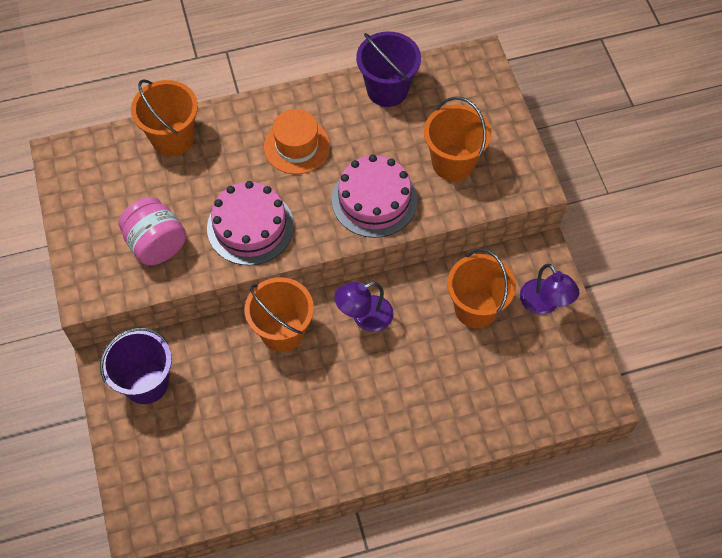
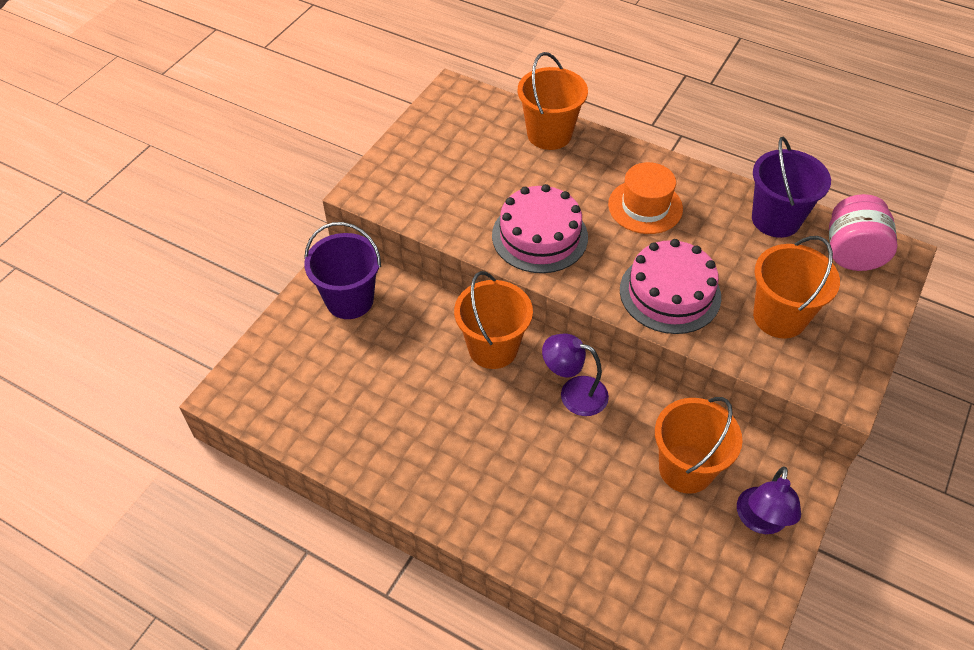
camera: 45 degrees right, 10 degrees down
(156, 244) = (453, 195): pink jar -> pink jar (852, 253)

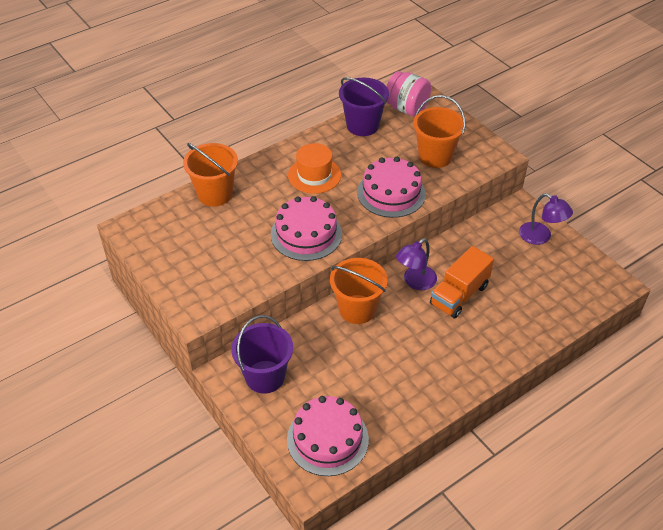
camera: 65 degrees left, 5 degrees down
(291, 389) = (327, 439): none -> pink cake
(581, 450) = (459, 295): none -> orange truck
(686, 469) = (494, 253): orange bucket -> none

